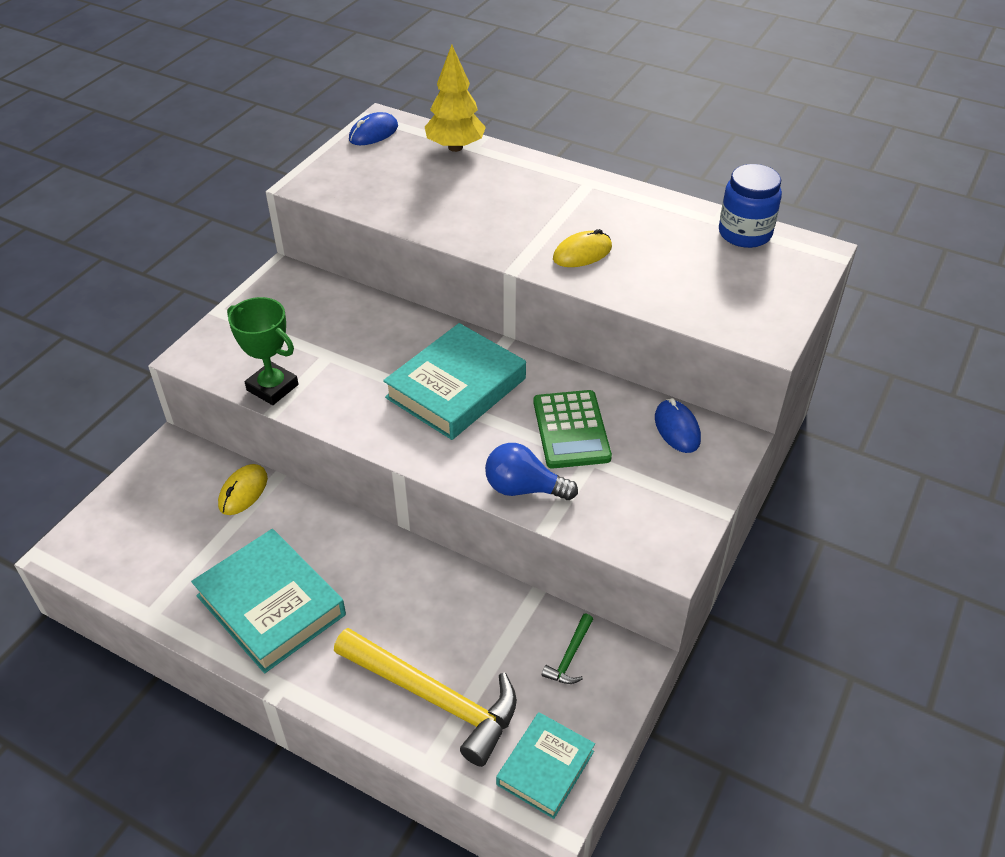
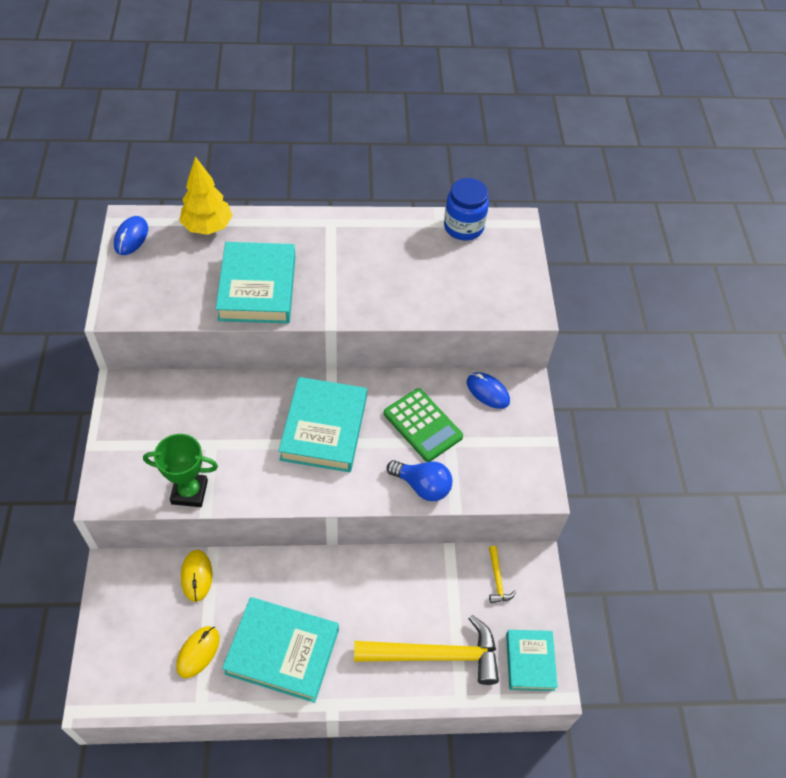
camera: 35 degrees left, 10 degrees up
(462, 212) = (257, 288): none -> turquoise book
(524, 488) = (422, 486): blue light bulb -> blue light bulb turned 135 degrees counterclockwise
(569, 656) = (497, 580): green hammer -> yellow hammer
(582, 253) = (368, 290): yellow mouse -> yellow mouse (198, 652)

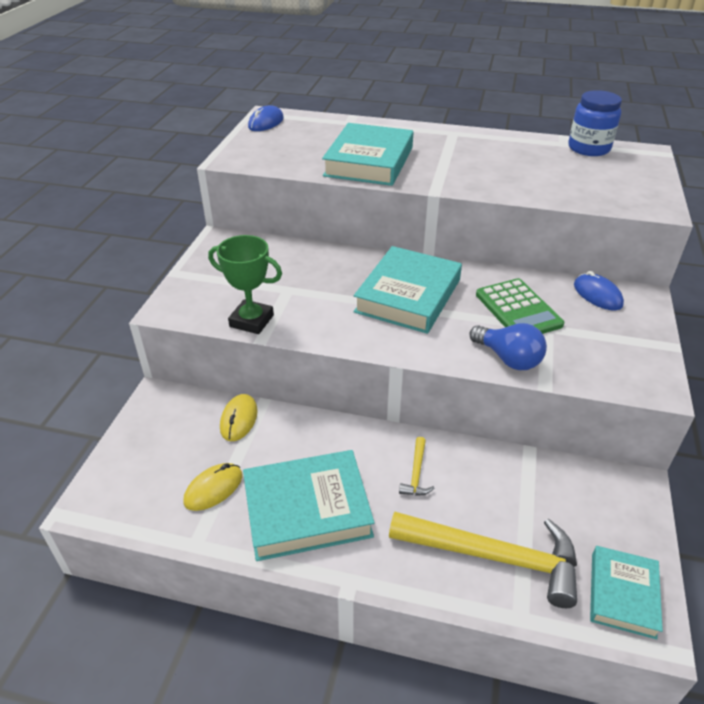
camera: 20 degrees right, 15 degrees down
(207, 227) = (336, 124): yellow tree -> none
(282, 652) = (307, 510): turquoise book -> turquoise book turned 45 degrees counterclockwise
(497, 580) = (586, 494): yellow hammer -> yellow hammer (416, 473)

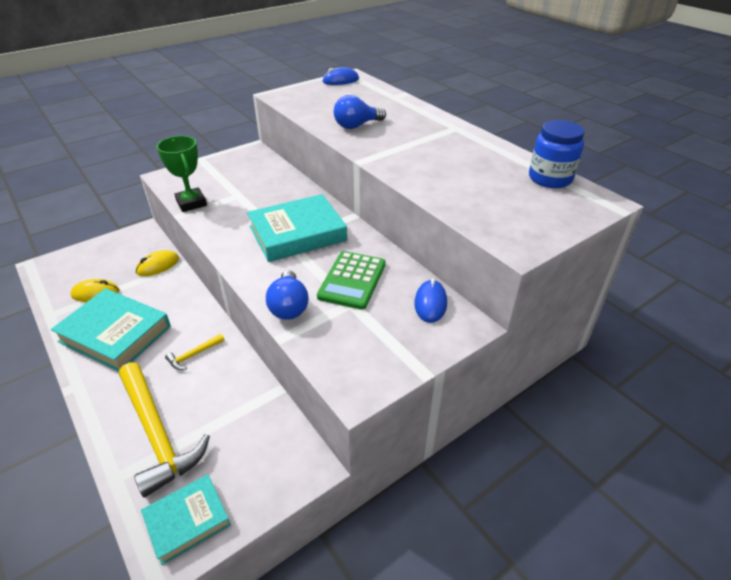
camera: 40 degrees right, 0 degrees up
(369, 161) = (356, 126): turquoise book -> blue light bulb

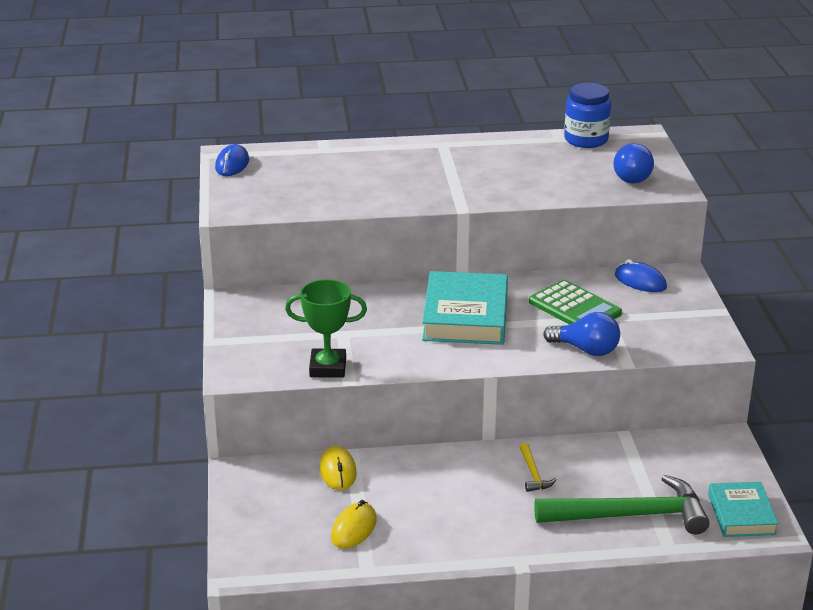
camera: 60 degrees left, 10 degrees down
(115, 334) = (451, 523): turquoise book -> none
(157, 434) = (630, 515): yellow hammer -> green hammer
(356, 126) = (377, 189): blue light bulb -> blue light bulb (631, 177)

